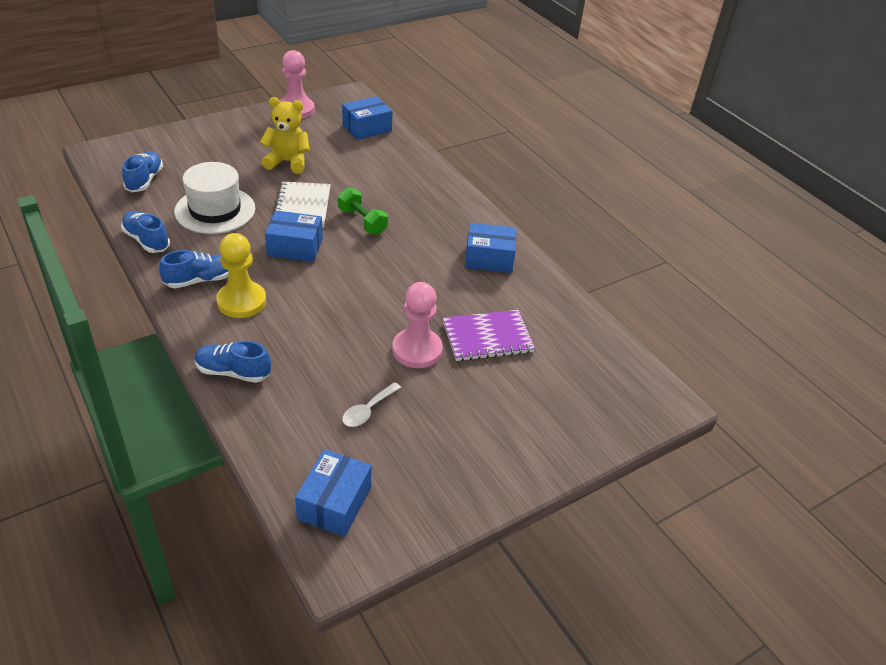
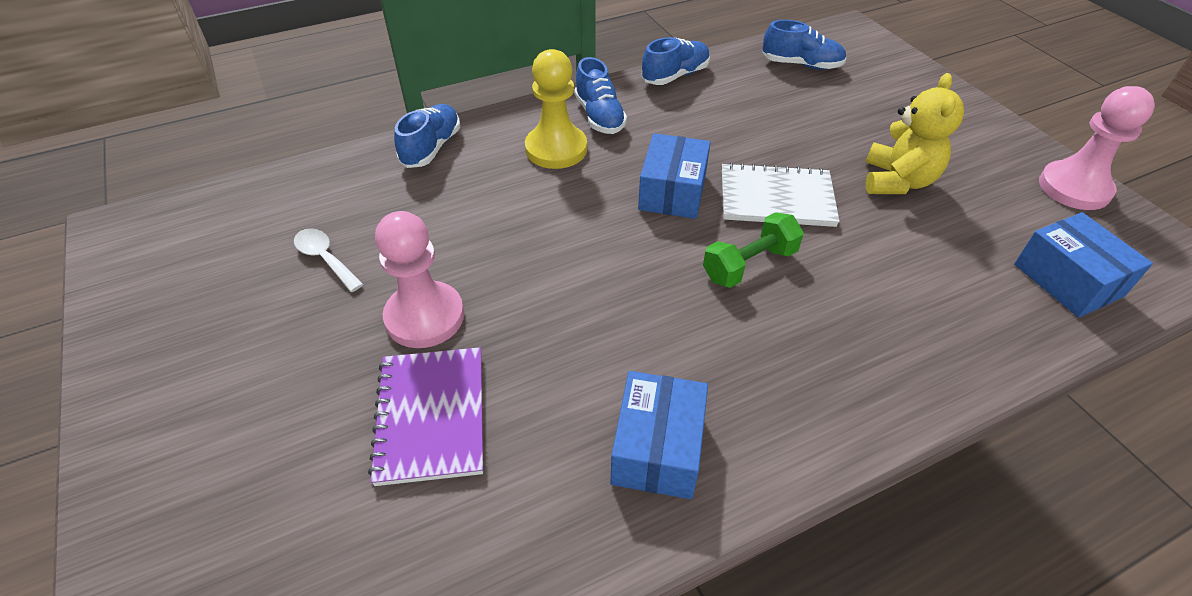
camera: 100 degrees right, 5 degrees up
(215, 210) = (748, 120): white hat -> none
(334, 503) = (197, 227): blue box -> none

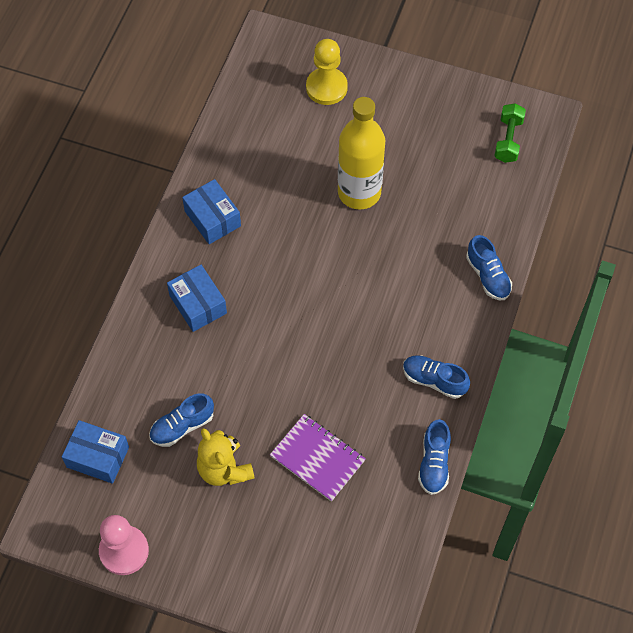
camera: 135 degrees right, 15 degrees up
(325, 259) = (437, 179): white spoon -> none
(425, 317) = (359, 192): pink pawn -> yellow bottle
(431, 416) = (305, 162): purple notebook -> purple notebook (317, 458)
(556, 149) = (425, 332): yellow pawn -> yellow pawn (326, 87)
(672, 192) = (333, 354): blue box -> blue box (198, 304)
(749, 265) = (253, 337): green dumbbell -> green dumbbell (508, 140)
(776, 198) = (277, 396): white notebook -> none
(801, 65) = (368, 554): blue shoe -> blue shoe (182, 426)

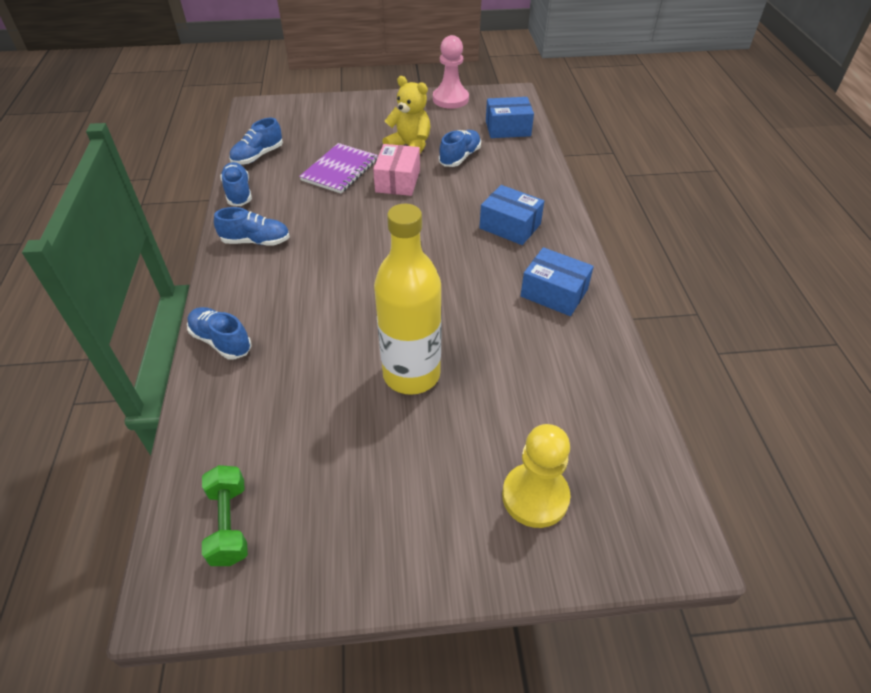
camera: 155 degrees right, 15 degrees down
(266, 414) = (398, 181): none -> pink box
(317, 458) = (340, 170): purple notebook -> purple notebook turned 75 degrees counterclockwise
(397, 524) = (258, 156): none -> blue shoe

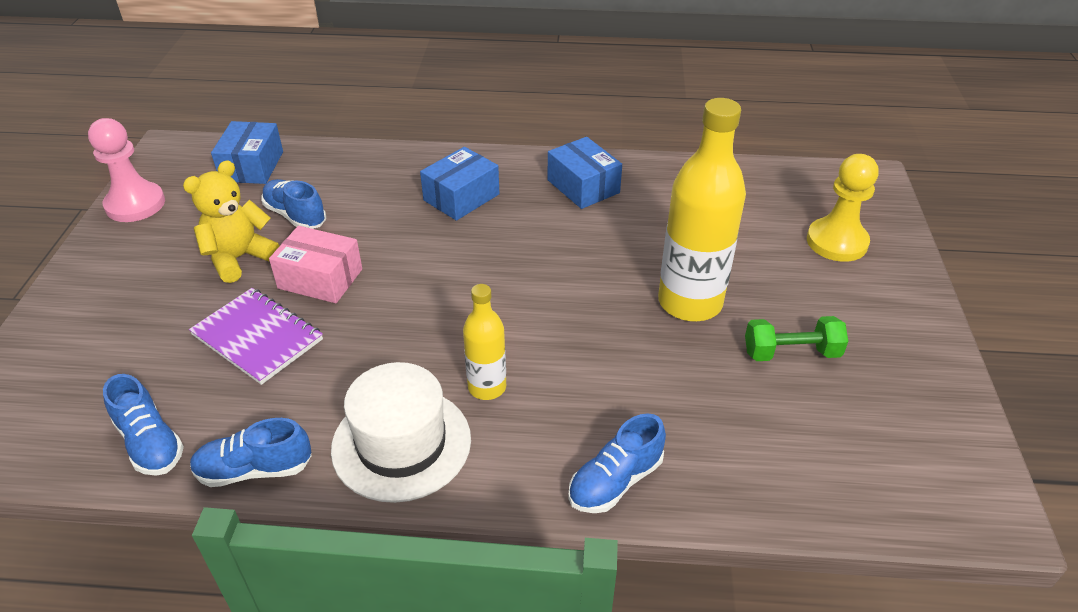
camera: 80 degrees left, 5 degrees down
(229, 524) = (897, 463): green dumbbell -> green dumbbell (791, 353)
(256, 241) = (401, 443): blue shoe -> white hat
(304, 270) = (487, 387): none -> yellow bottle
(554, 293) = (583, 186): blue box -> blue box turned 75 degrees counterclockwise

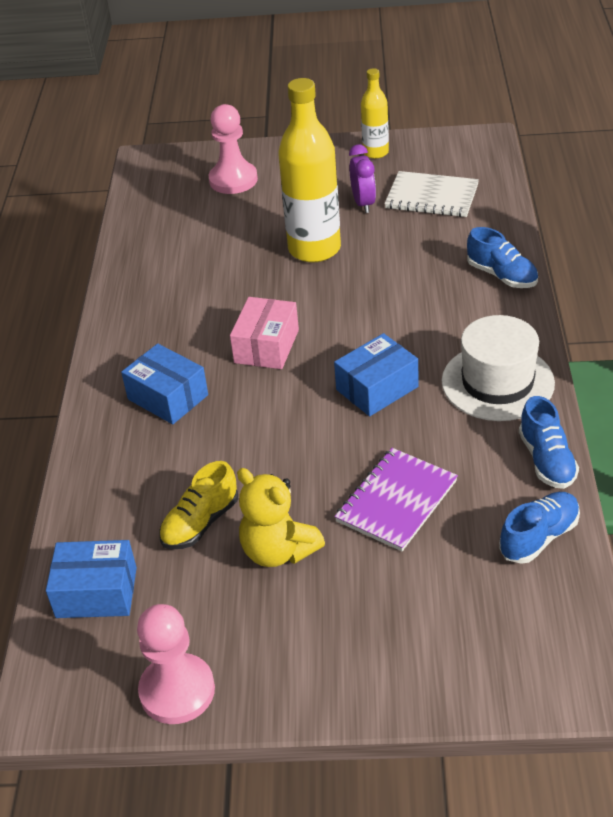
camera: 90 degrees left, 0 degrees up
(295, 215) = (200, 523): blue shoe -> yellow shoe
(320, 278) = (306, 476): pink box -> pink box (266, 346)
(487, 387) = (428, 345): yellow bottle -> yellow bottle (375, 152)
(583, 186) = (151, 316): blue box -> blue box (377, 388)
(791, 353) = (363, 203): green dumbbell -> purple clock
(812, 426) = (431, 197): none -> white notebook
(836, 242) = (233, 180): yellow pawn -> pink pawn

